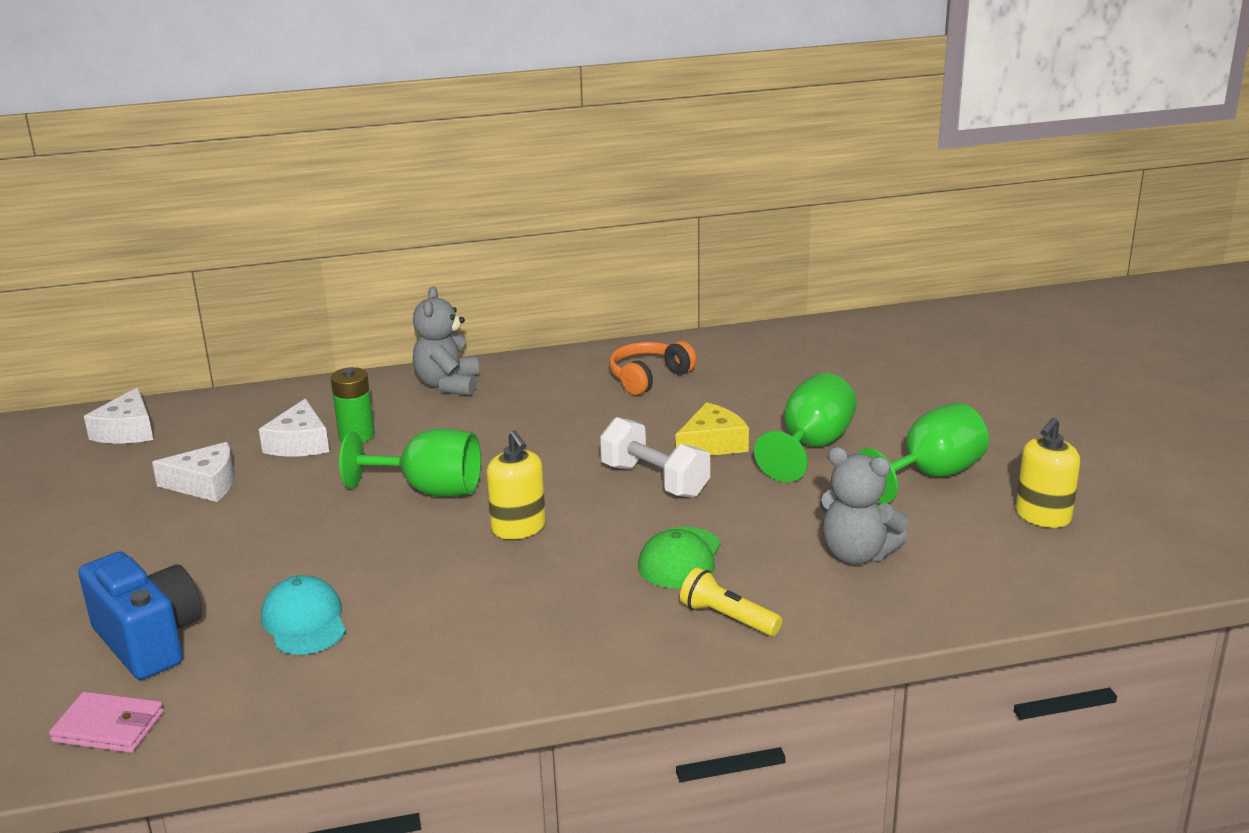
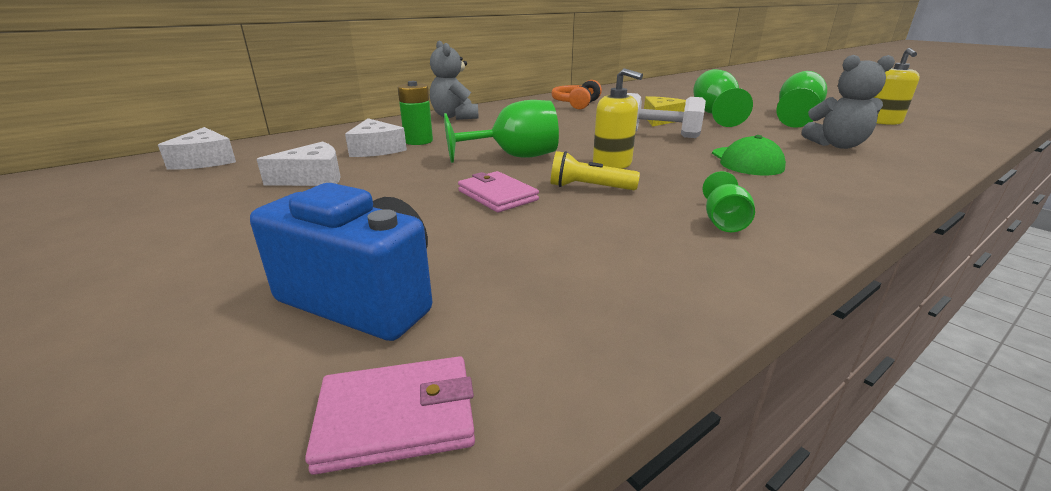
camera: 25 degrees left, 0 degrees up
(304, 621) = (525, 245): turquoise cap -> none
(346, 552) = (497, 195): none -> pink wallet
(508, 639) = (723, 221): none -> green goblet
(727, 618) = (840, 182): yellow flashlight -> yellow flashlight (589, 187)

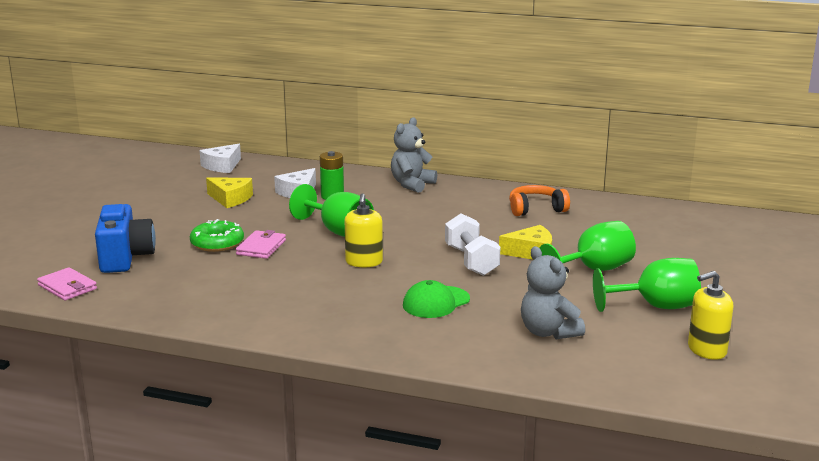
camera: 55 degrees right, 5 degrees down
(313, 178) = (230, 199): white cheese -> yellow cheese
(438, 215) = (217, 243): none -> green donut
(589, 187) = (306, 266): yellow flashlight -> none
(723, 221) = (293, 310): green goblet -> none

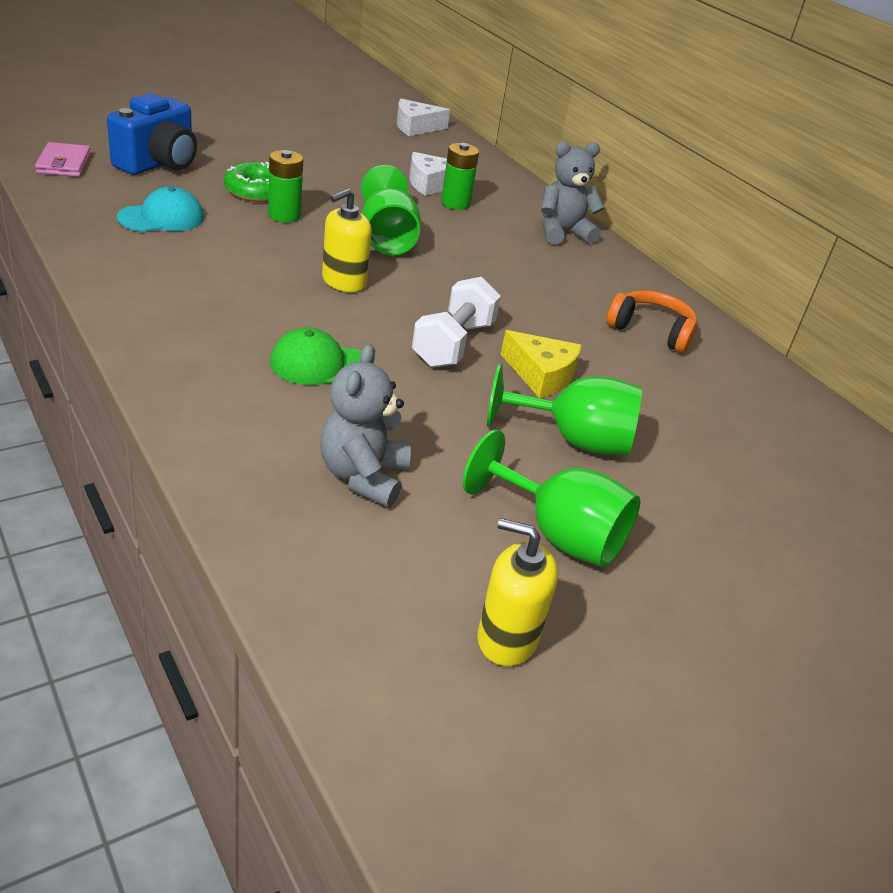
camera: 35 degrees right, 15 degrees up
(199, 283) = (162, 218): none -> turquoise cap
(230, 199) = (357, 159): yellow cheese -> none
(261, 247) = (284, 215): pink wallet -> green battery

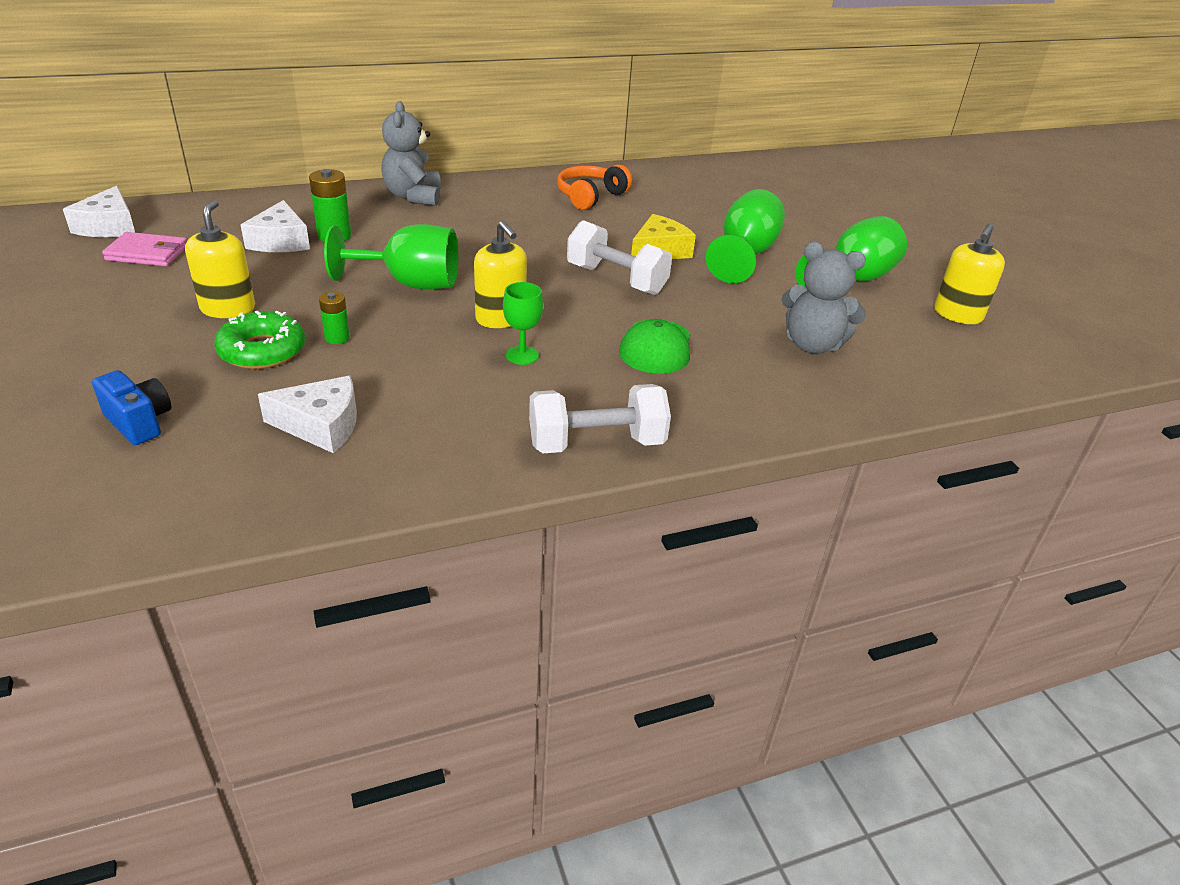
camera: 75 degrees left, 0 degrees up
(64, 164) = (98, 513): pink wallet -> pink wallet (147, 253)
(147, 328) = (596, 443): none -> white dumbbell
(158, 164) = (139, 423): blue camera -> blue camera, size x0.57
(162, 218) = (321, 425): turquoise cap -> white cheese
(282, 293) = (522, 355): none -> green goblet
(284, 215) = (337, 338): green battery -> green battery, size x0.61
(312, 175) = (228, 308): none -> yellow soap dispenser

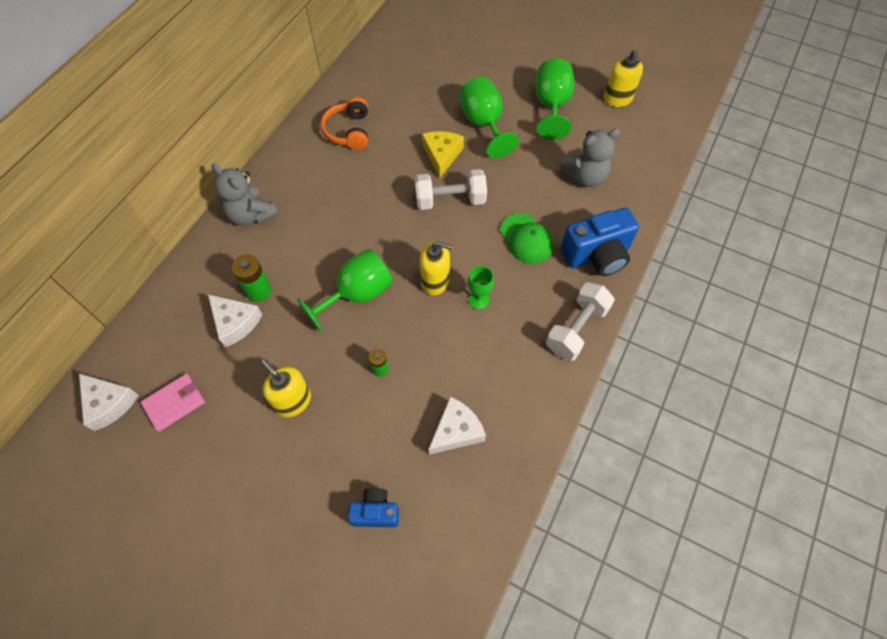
camera: 40 degrees left, 25 degrees up
(262, 350) = (358, 412): green donut -> none
(726, 406) = (597, 255): none -> blue camera

